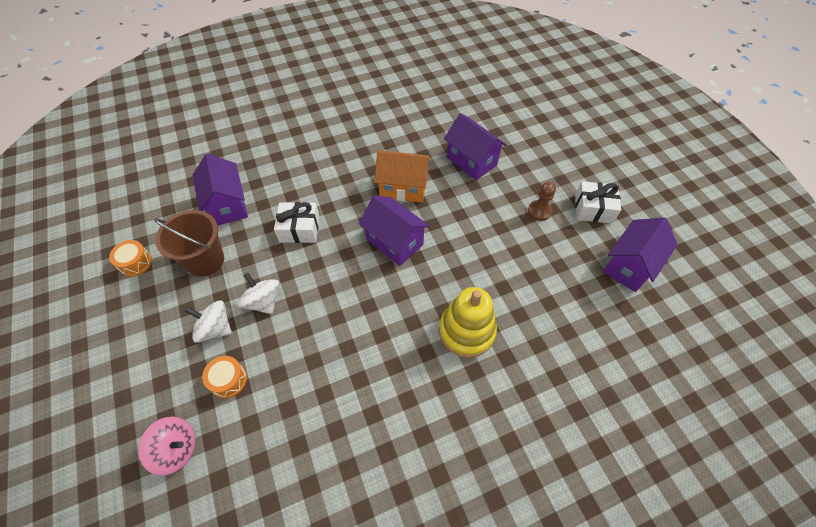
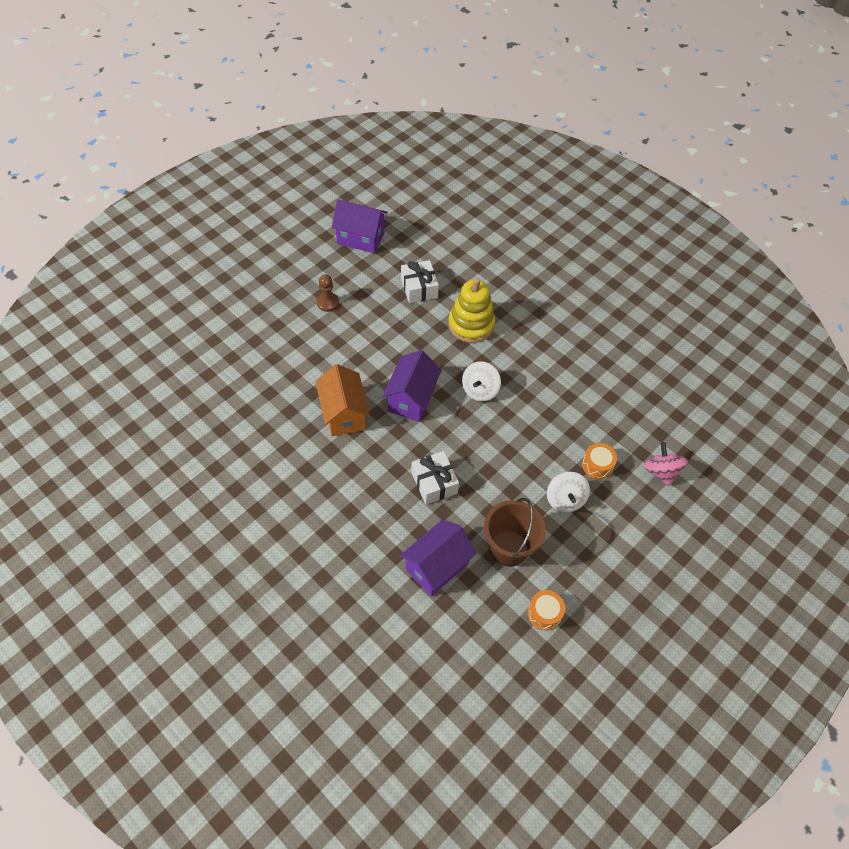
camera: 115 degrees left, 0 degrees up
(263, 301) = (522, 475): white spinning top -> white spinning top (480, 390)
(471, 161) = (283, 367): purple house -> none
(593, 209) = (309, 267): white gift -> white gift (419, 288)

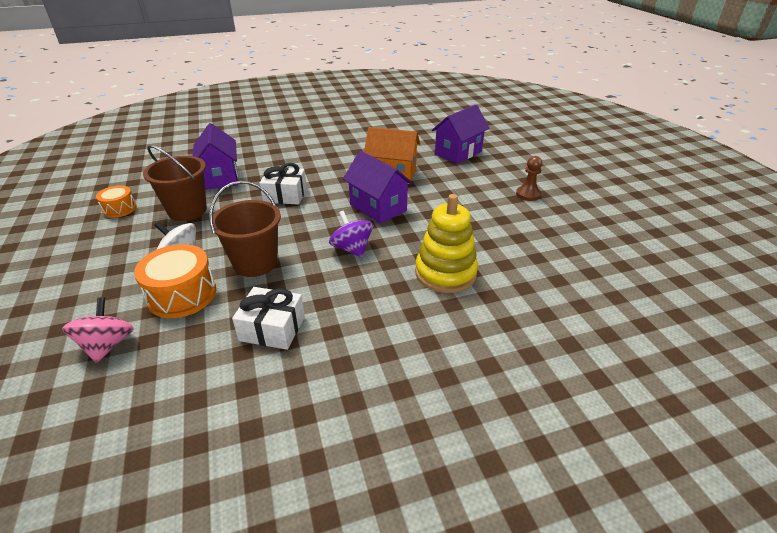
camera: 120 degrees right, 20 degrees down
(360, 238) = (625, 235): purple house -> purple house (458, 153)
(419, 288) = (524, 253): white gift -> white gift (272, 328)
(480, 390) = (352, 249): white spinning top -> purple spinning top
(537, 442) = (255, 263): none -> brown bucket
(597, 465) = (182, 295): orange drum -> orange drum, size x1.68
(661, 472) = (107, 345): pink spinning top -> pink spinning top turned 105 degrees counterclockwise

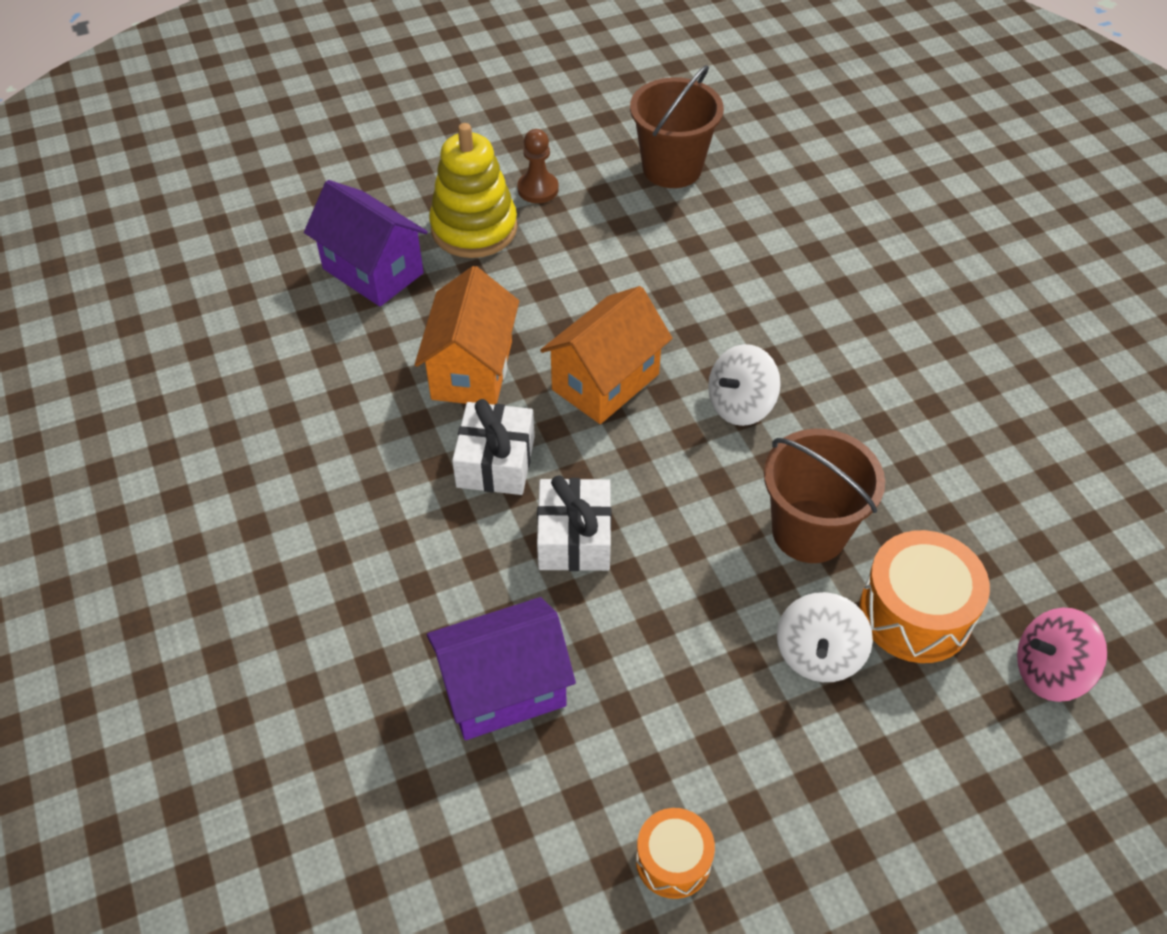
camera: 95 degrees left, 15 degrees up
(187, 211) = (660, 706): brown bucket -> brown bucket (672, 168)
(272, 328) = (948, 472): white gift -> white gift (495, 461)
(352, 249) = (740, 405): purple spinning top -> white spinning top
(378, 207) = (605, 382): purple house -> orange house
(445, 273) = (777, 292): yellow stacking toy -> yellow stacking toy (474, 228)

